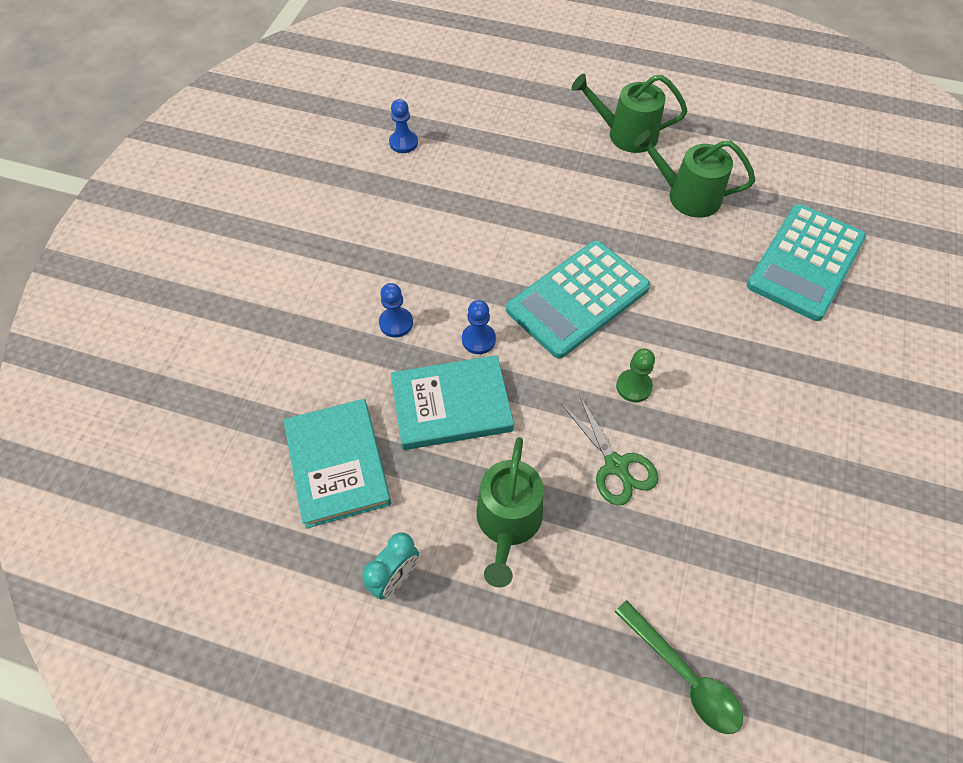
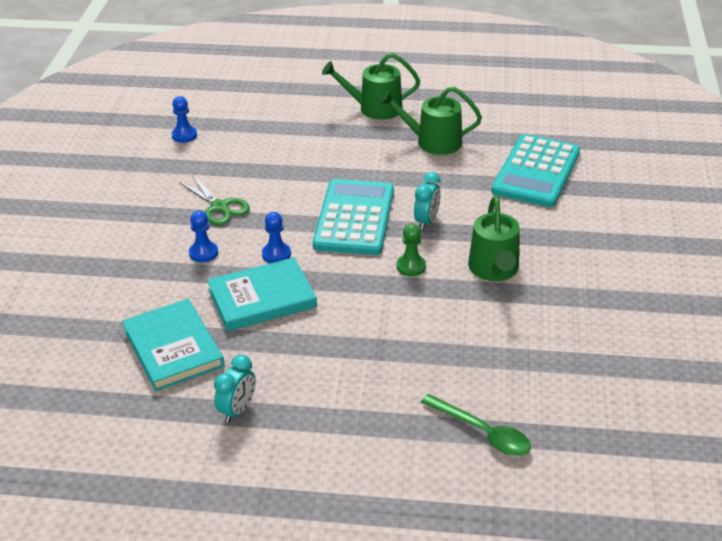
camera: 10 degrees left, 20 degrees down
(508, 522) = (324, 363): green watering can -> green watering can (494, 269)
(577, 299) = (354, 218): turquoise calculator -> turquoise calculator turned 150 degrees clockwise
(616, 465) = (405, 316): green scissors -> green scissors (219, 207)
(662, 318) = (426, 221): none -> turquoise clock

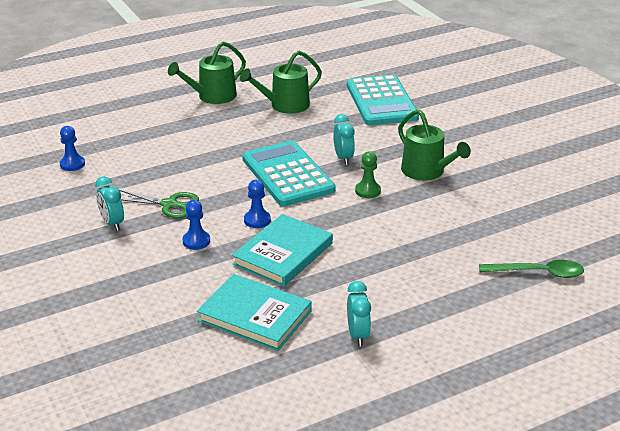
camera: 35 degrees left, 5 degrees down
(156, 206) = (112, 223): none -> turquoise clock

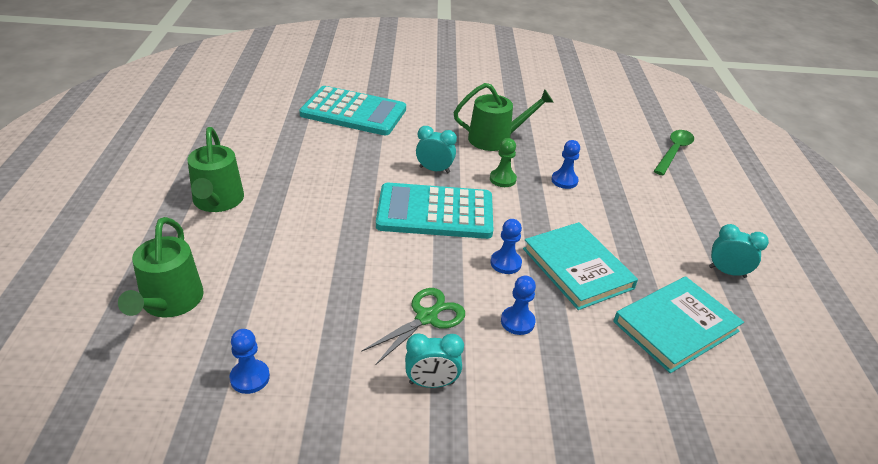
camera: 65 degrees left, 5 degrees up
(285, 105) = (297, 163): green watering can -> green watering can (170, 302)
(402, 221) = (564, 181): none -> blue pawn

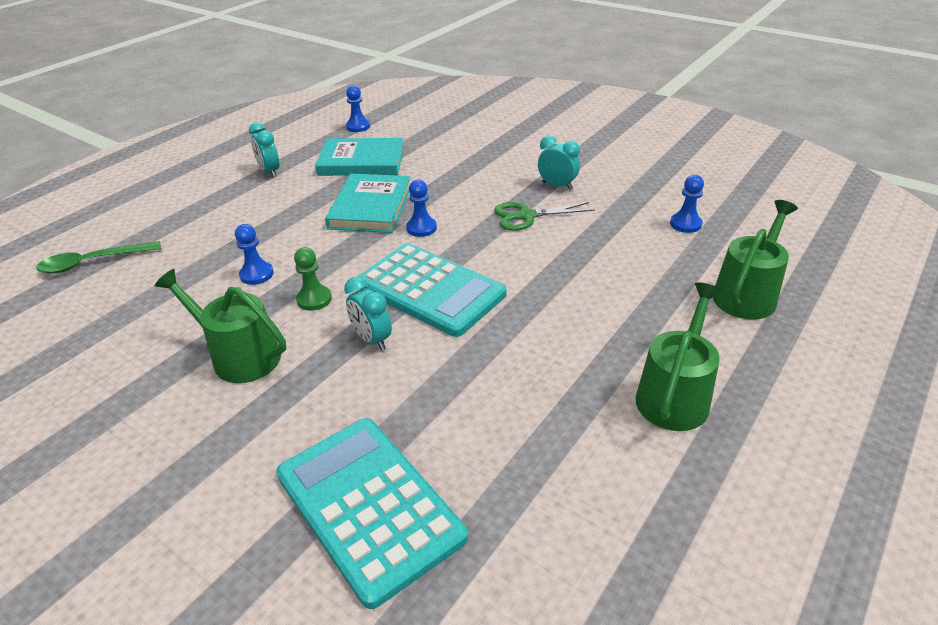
camera: 140 degrees left, 0 degrees up
(517, 322) = (462, 194): blue pawn -> blue pawn (358, 127)

